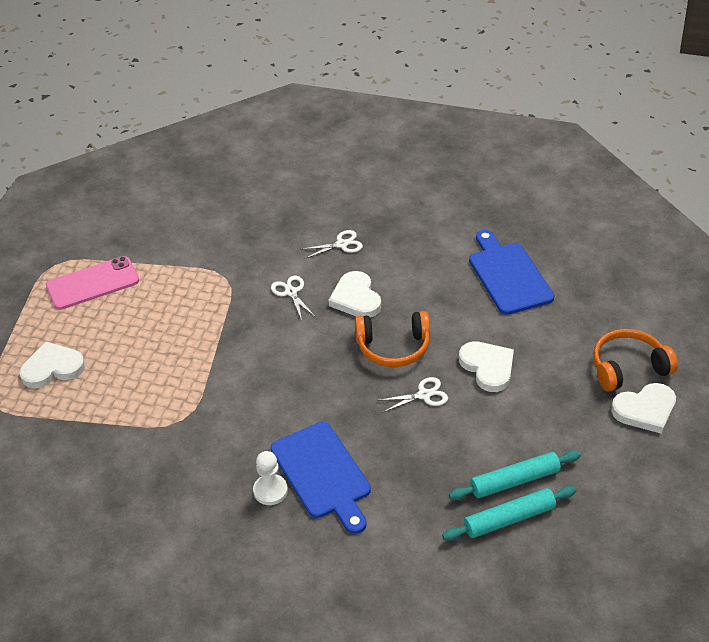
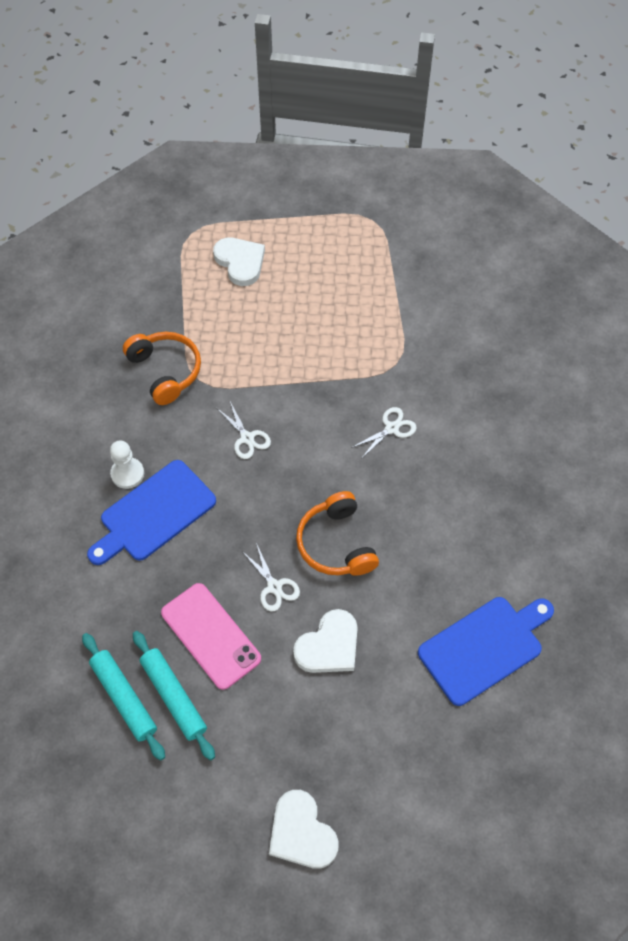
camera: 75 degrees right, 15 degrees up
(93, 283) = (355, 257): pink phone -> pink phone (210, 636)
(341, 244) = (481, 459): white scissors -> white scissors (247, 438)
(356, 298) = (400, 492): white heart -> none
(628, 368) = (365, 807): orange headphones -> orange headphones (165, 371)

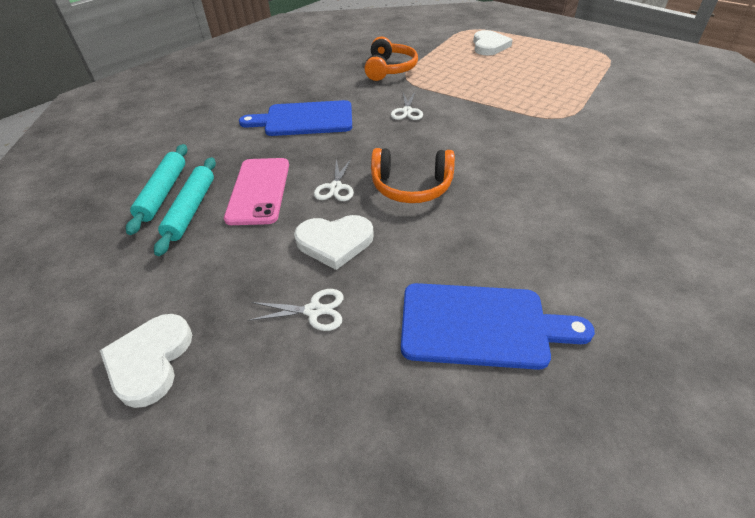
camera: 40 degrees right, 15 degrees down
(127, 474) = (312, 98): white pawn -> none
(336, 544) = (411, 186): orange headphones -> orange headphones turned 105 degrees counterclockwise
(391, 428) = (526, 146): white scissors -> white scissors (314, 310)

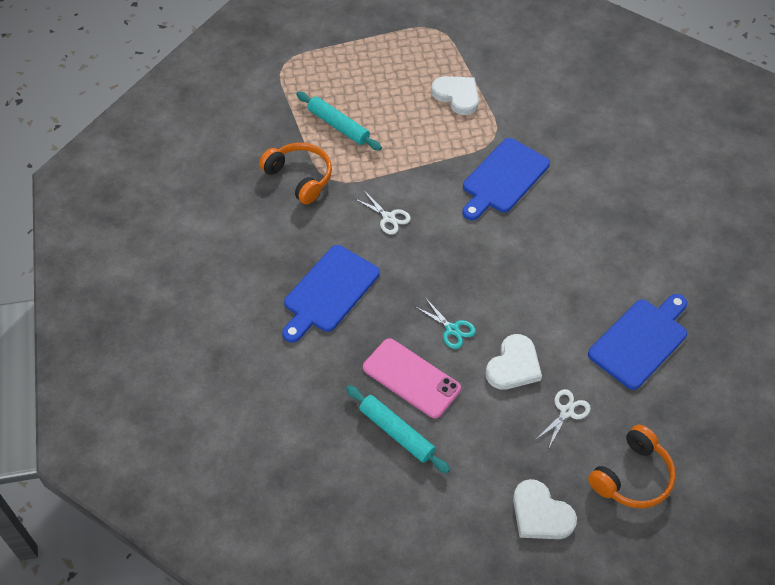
camera: 55 degrees left, 10 degrees up
(163, 193) = (354, 442): turquoise rolling pin -> turquoise rolling pin (338, 126)
(335, 187) = (452, 329): white scissors -> turquoise scissors
(411, 186) = (492, 286): orange headphones -> orange headphones (632, 476)
(489, 46) = (335, 80): white heart -> white heart (457, 96)
(531, 139) = (503, 178): none -> blue cutting board

